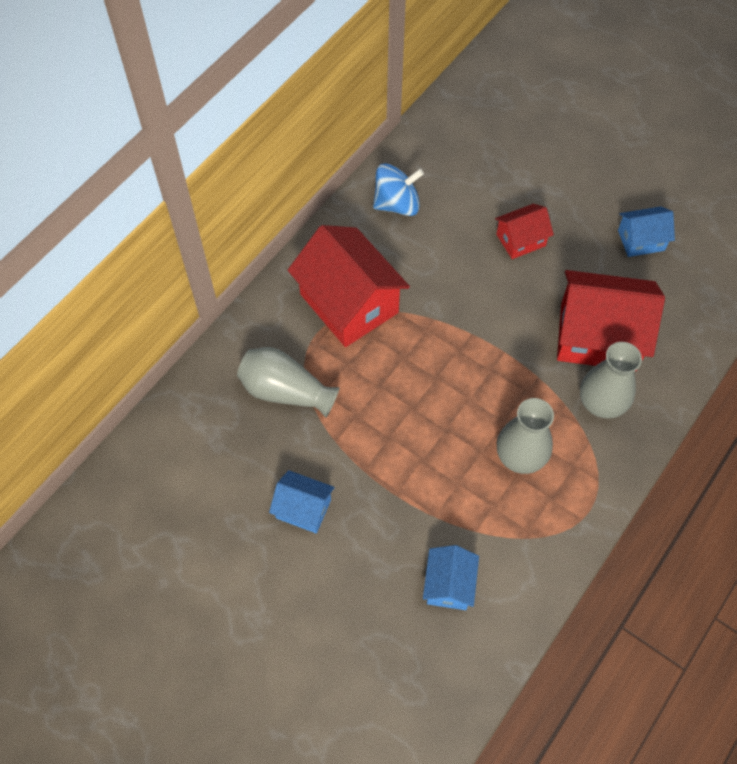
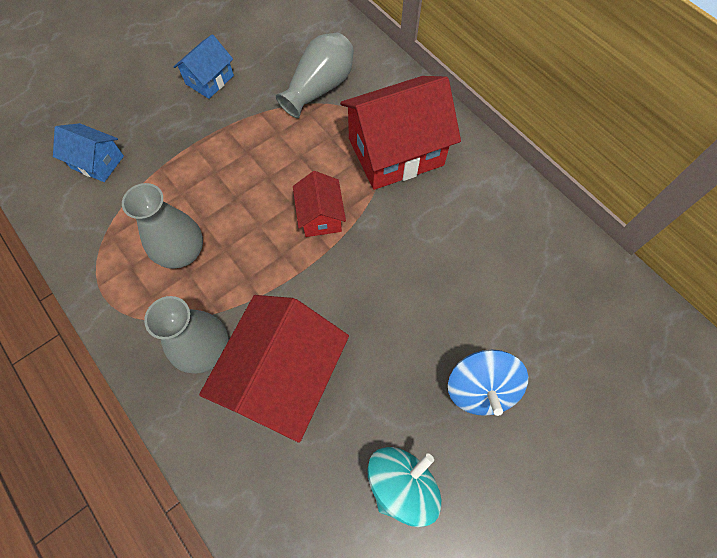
camera: 105 degrees right, 5 degrees up
(397, 204) = (509, 221): blue spinning top -> blue spinning top (480, 388)
(521, 240) = (434, 334): red house -> red house (320, 216)
(641, 240) = (401, 484): blue house -> turquoise spinning top

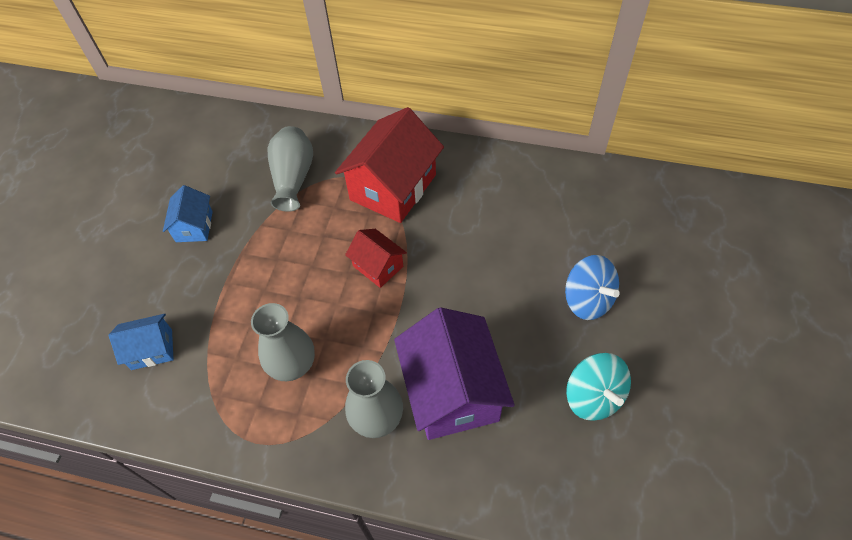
camera: 35 degrees left, 10 degrees down
(284, 376) = (452, 391): red house -> purple house
(401, 484) = (593, 397): turquoise spinning top -> turquoise spinning top turned 150 degrees clockwise

